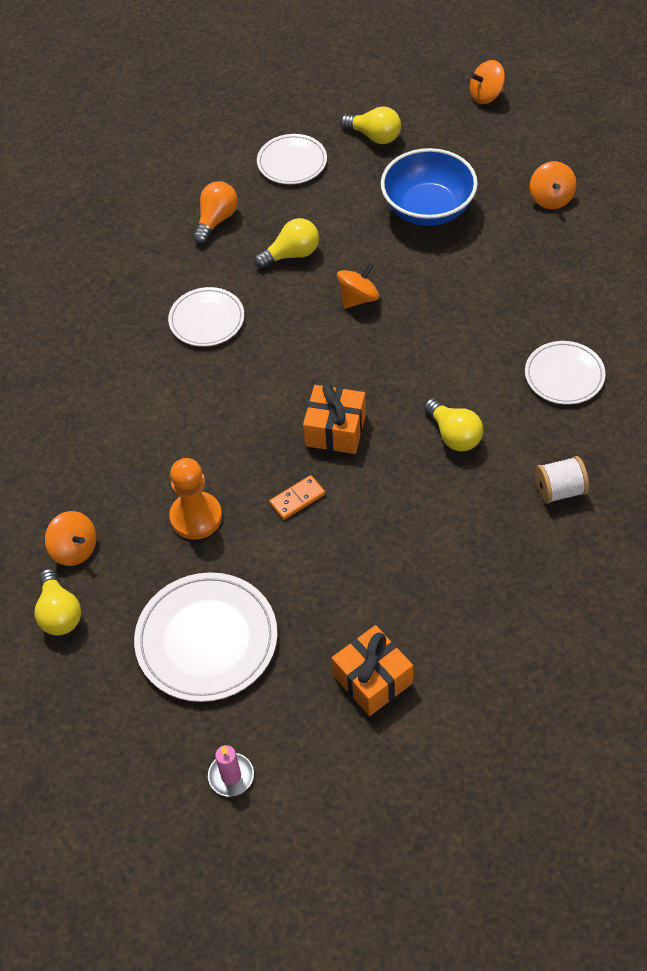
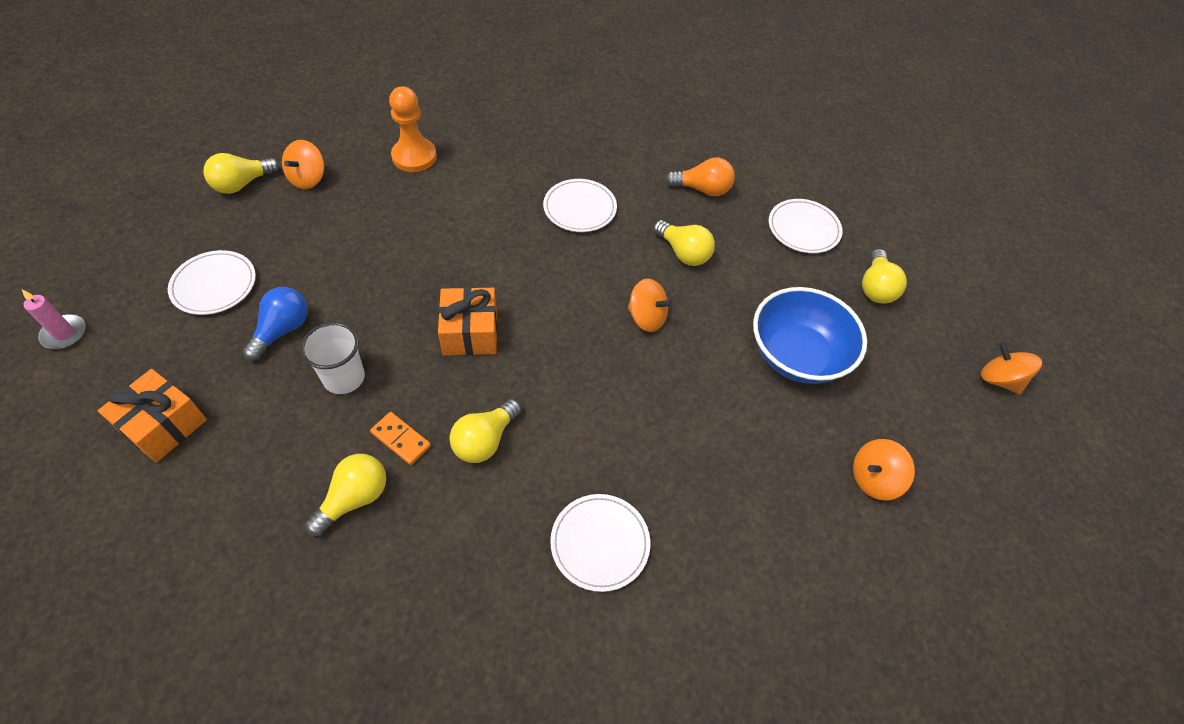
camera: 65 degrees right, 0 degrees up
(196, 517) = (350, 249): orange pawn -> orange pawn (414, 157)
(206, 639) = (214, 285): white plate -> white plate, size x0.62
(286, 580) = (282, 330): none -> blue light bulb
(297, 499) = (380, 319): orange domino -> orange domino (401, 439)
(359, 532) = (344, 378): none -> white cup
(486, 533) = (354, 498): none -> yellow light bulb
(560, 490) = (424, 568): white spool -> none

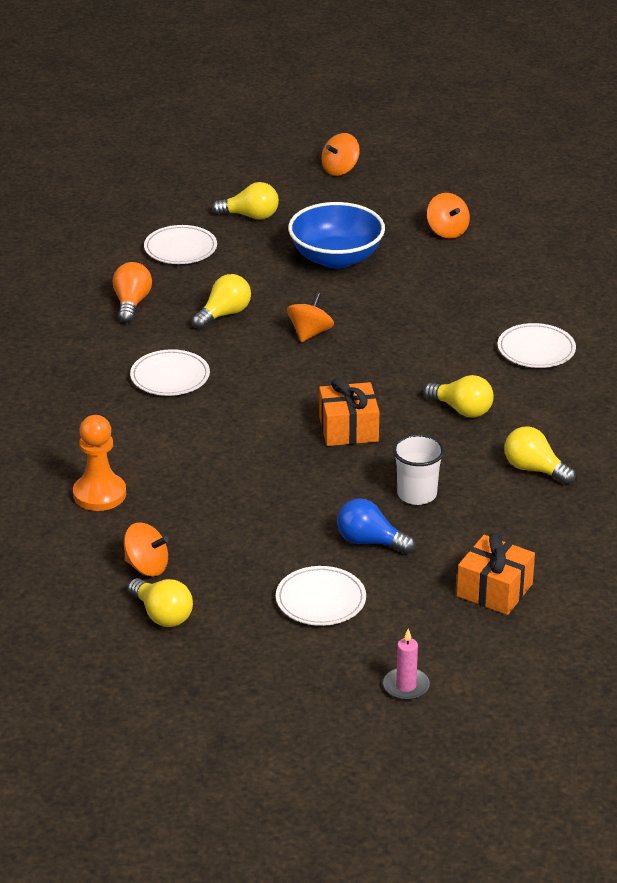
camera: 90 degrees left, 20 degrees down
(401, 439) = (472, 453): orange domino -> none

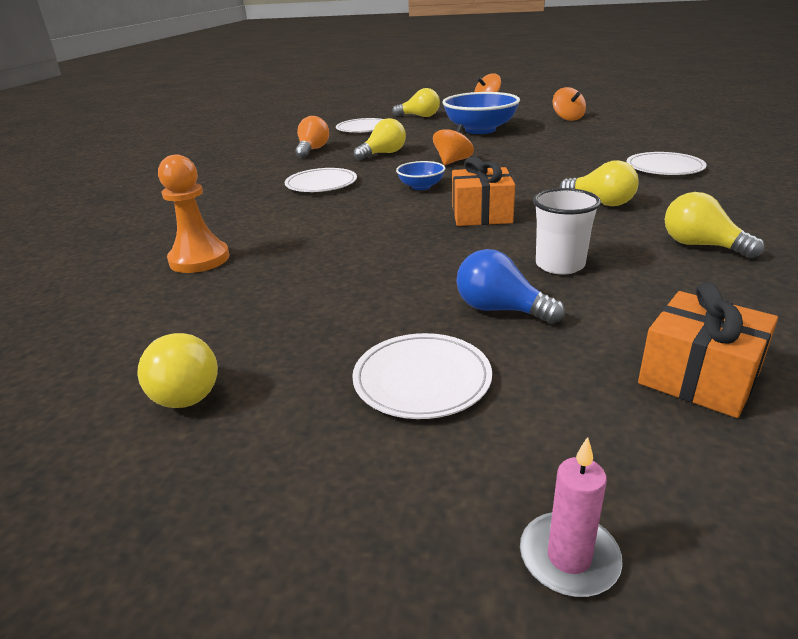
camera: 10 degrees right, 5 degrees down
(147, 566) = (202, 328): orange spinning top -> none
(282, 382) = (421, 186): none -> blue bowl

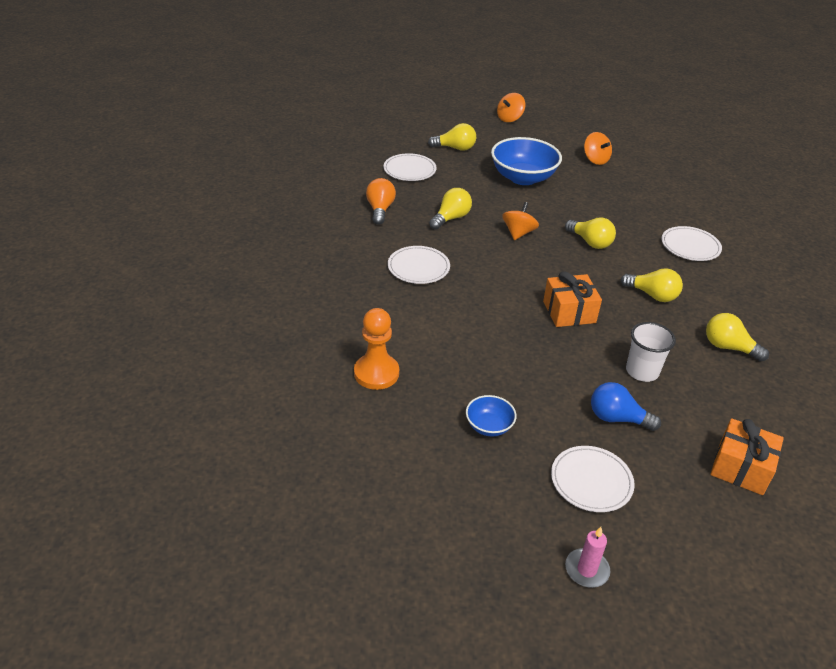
camera: 15 degrees left, 10 degrees up
(182, 390) = (451, 501): yellow light bulb -> yellow light bulb (590, 242)
(421, 186) = (507, 272): blue bowl -> blue bowl (489, 426)
(569, 557) = (699, 582): pink candle -> pink candle (586, 570)

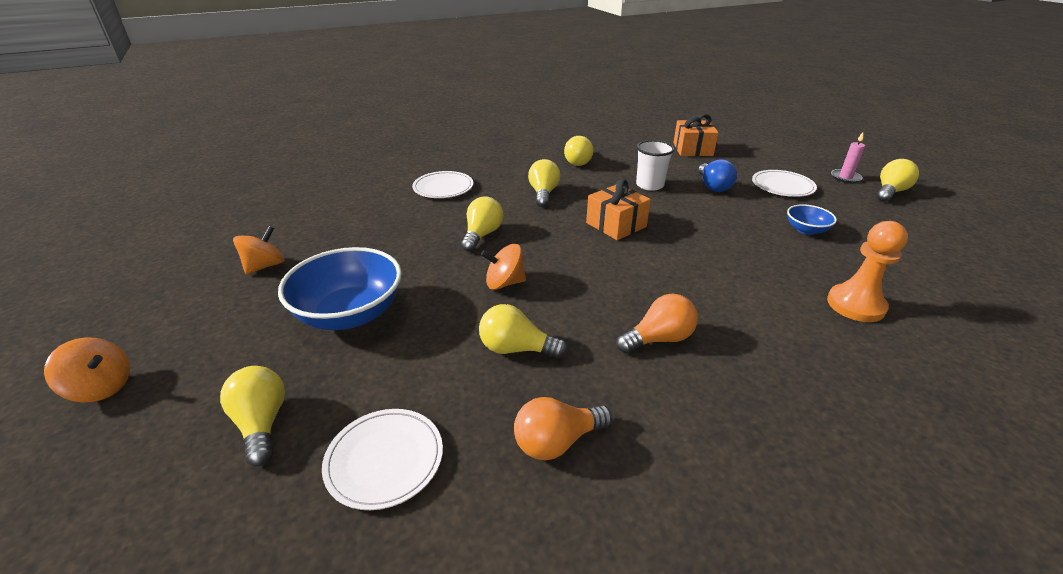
camera: 115 degrees left, 5 degrees down
(418, 267) = (658, 339): white plate -> orange light bulb
(524, 582) = (890, 192): none -> yellow light bulb

